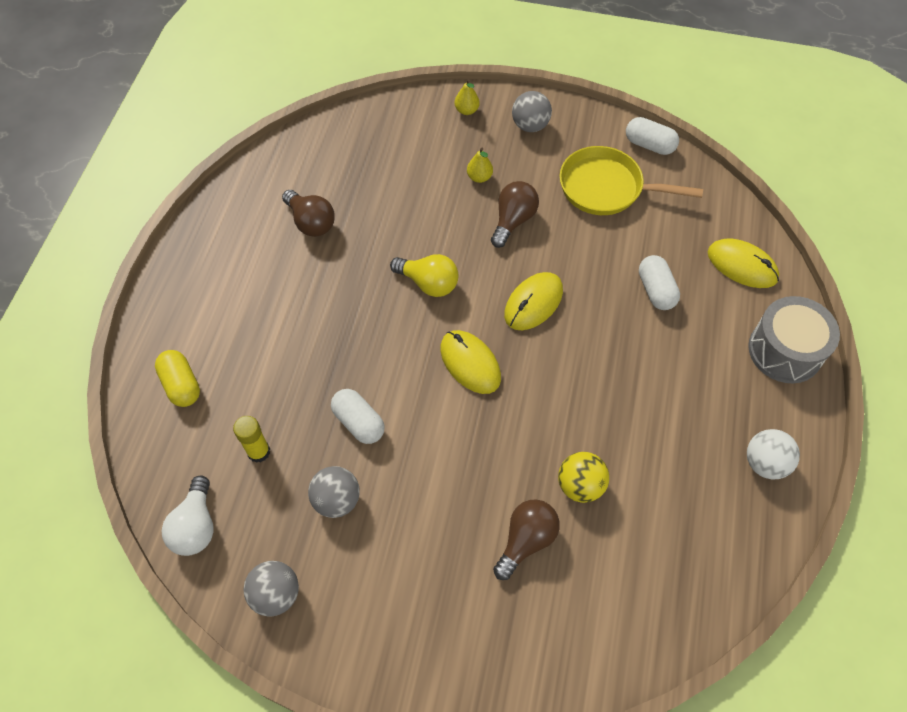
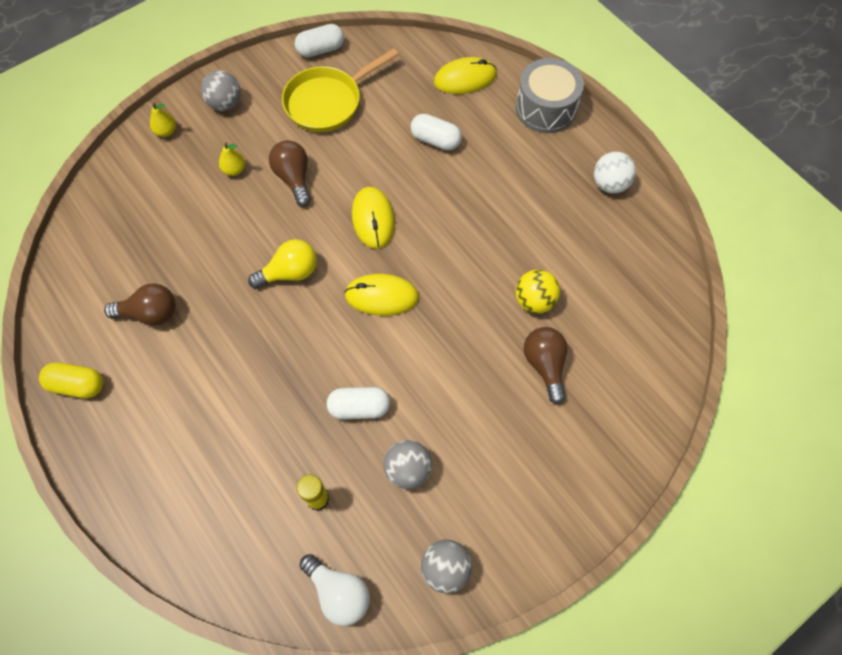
camera: 50 degrees left, 5 degrees up
(181, 385) = (202, 519): yellow capsule -> yellow capsule (77, 385)

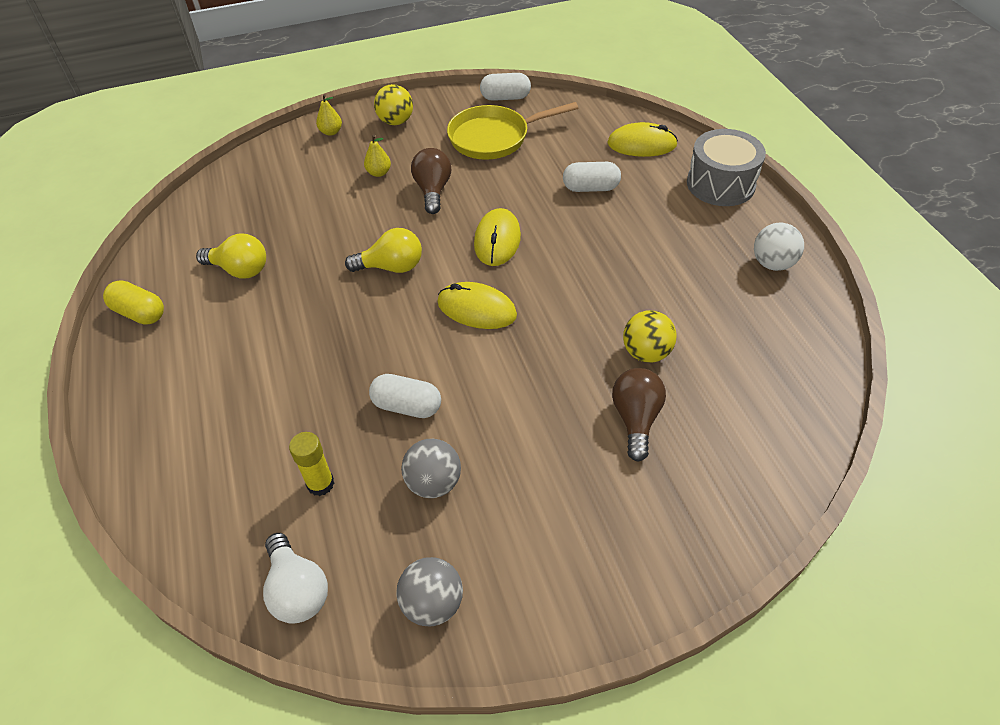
camera: 20 degrees right, 15 degrees down
(150, 313) = (240, 270): brown light bulb -> yellow light bulb
(225, 104) = (396, 121): grey ball -> yellow ball
(435, 140) = (590, 188): white capsule -> white capsule turned 45 degrees counterclockwise

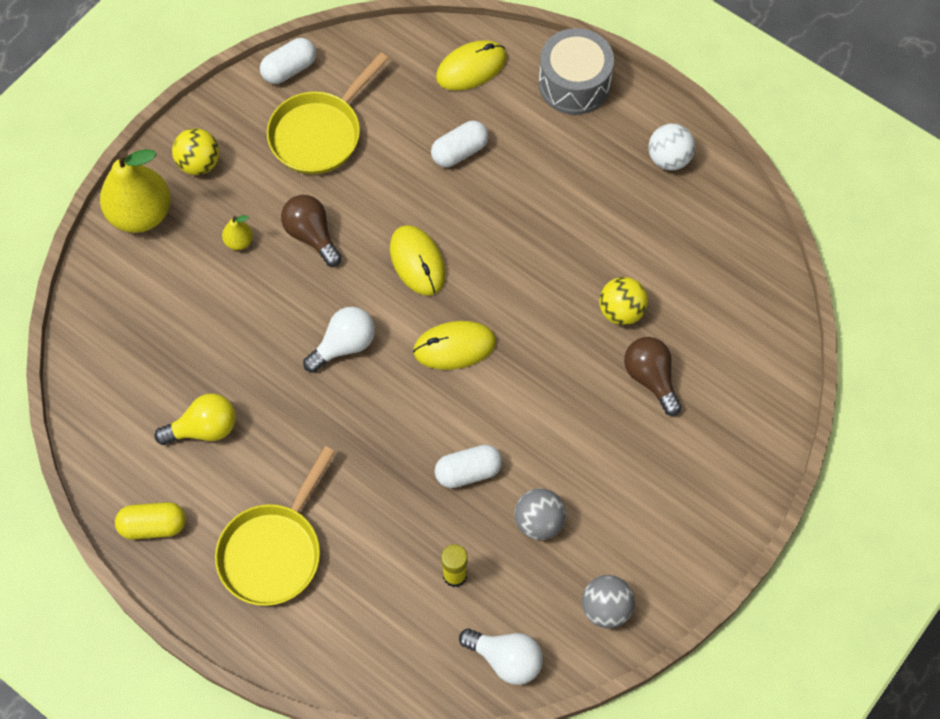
camera: 35 degrees left, 15 degrees up
(200, 378) = (274, 551): none -> yellow pan
(331, 132) = (141, 214): yellow pear -> yellow pear, size x2.27
(391, 267) = (344, 345): yellow light bulb -> white light bulb

